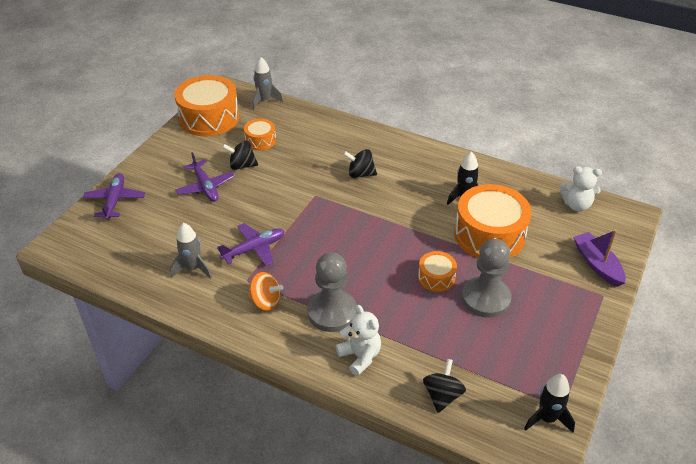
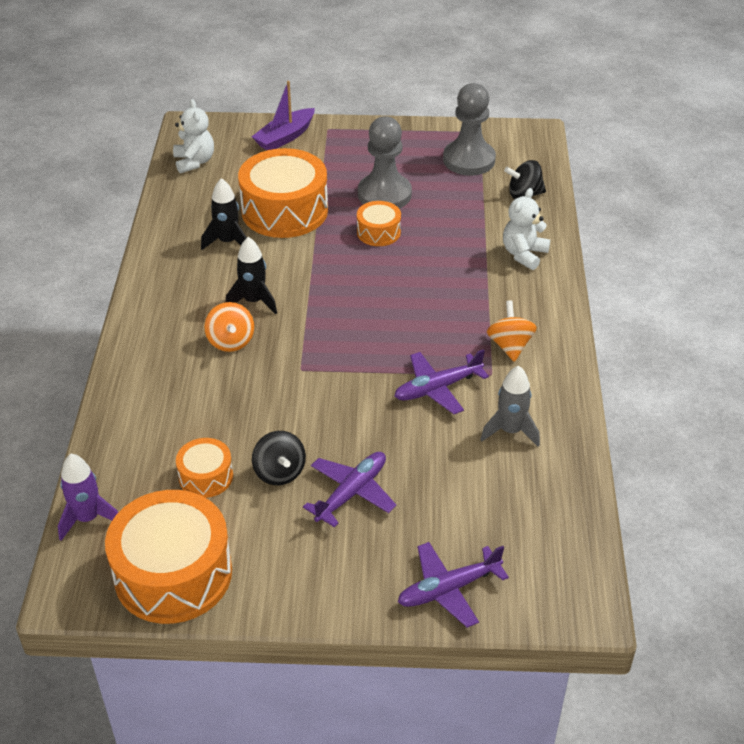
camera: 115 degrees left, 0 degrees up
(254, 249) = (437, 388): purple plane -> purple plane turned 60 degrees counterclockwise
(265, 100) = (88, 518): grey rocket -> purple rocket
(332, 312) = (484, 290): grey pawn -> grey pawn (469, 160)
(360, 174) = (231, 341): black spinning top -> orange spinning top
(547, 418) = (498, 138): black rocket -> black rocket (254, 301)

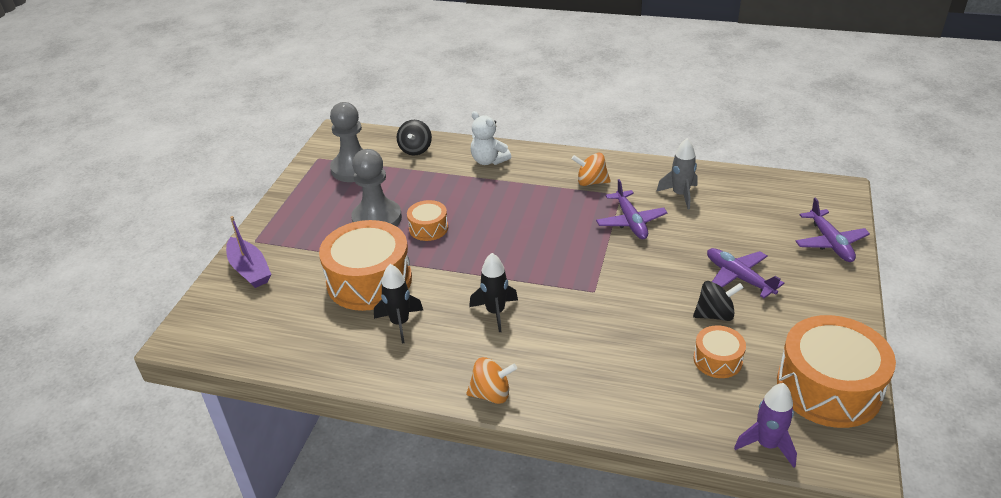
camera: 75 degrees left, 5 degrees down
(194, 162) = (250, 339): white teddy bear -> none
(231, 341) = (547, 332): orange spinning top -> orange spinning top (491, 394)

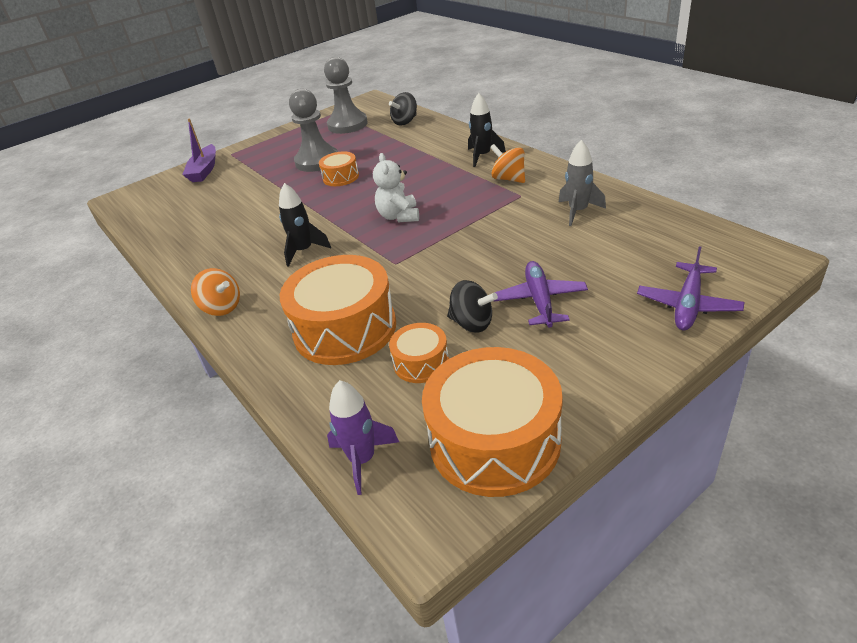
camera: 40 degrees right, 0 degrees up
(369, 281) = (257, 200): orange drum -> orange drum (345, 328)
(400, 323) = (236, 234): black rocket -> black rocket (482, 156)
(489, 161) = (447, 142): white teddy bear -> white teddy bear (399, 216)
(631, 222) = (501, 219): purple plane -> none

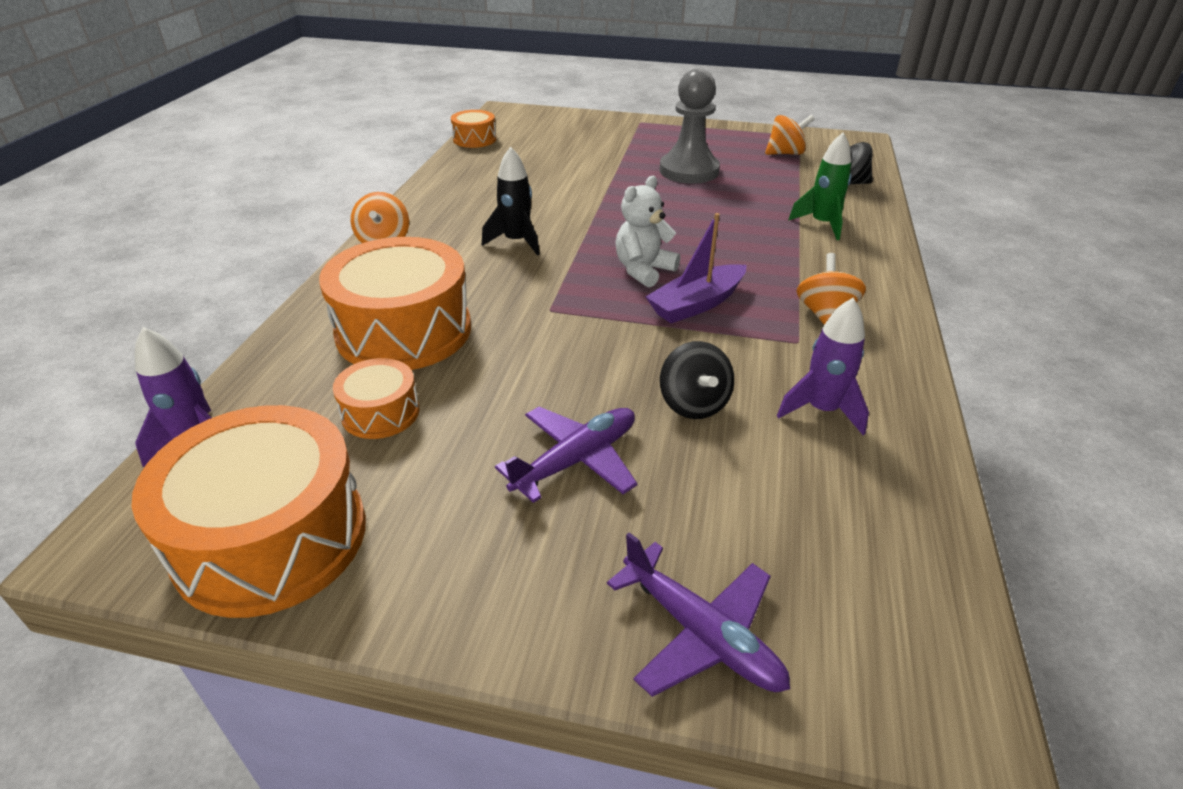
camera: 45 degrees right, 0 degrees up
(204, 170) = (595, 124): purple boat -> purple boat (696, 304)
(341, 177) = (676, 198): orange drum -> orange drum (474, 139)
(347, 125) = (785, 153): grey pawn -> orange spinning top
(432, 145) = (822, 224): none -> green rocket
(472, 323) = (482, 420): black spinning top -> black spinning top (693, 404)
(482, 156) = (850, 271): black rocket -> none
(578, 211) = (821, 410): grey rocket -> purple rocket
(688, 305) = (701, 634): purple plane -> purple plane turned 120 degrees counterclockwise

